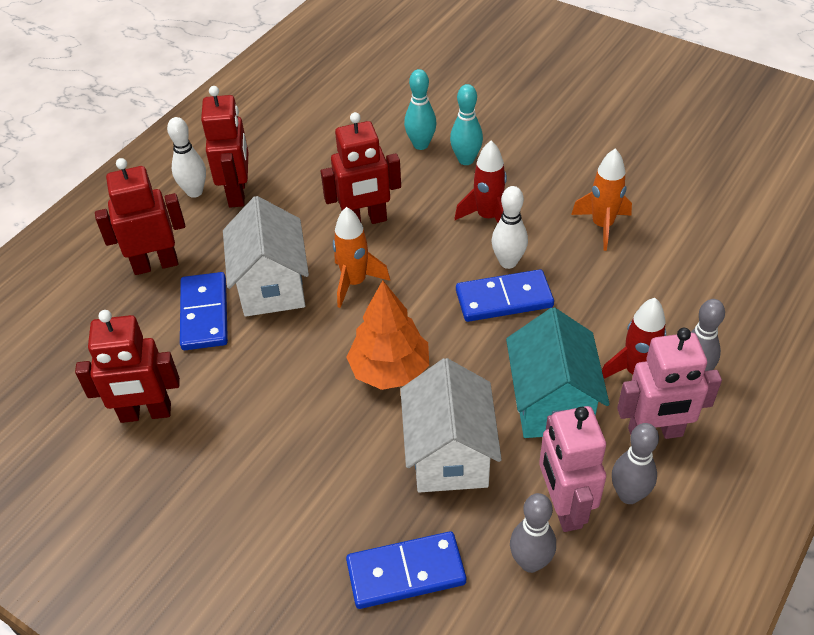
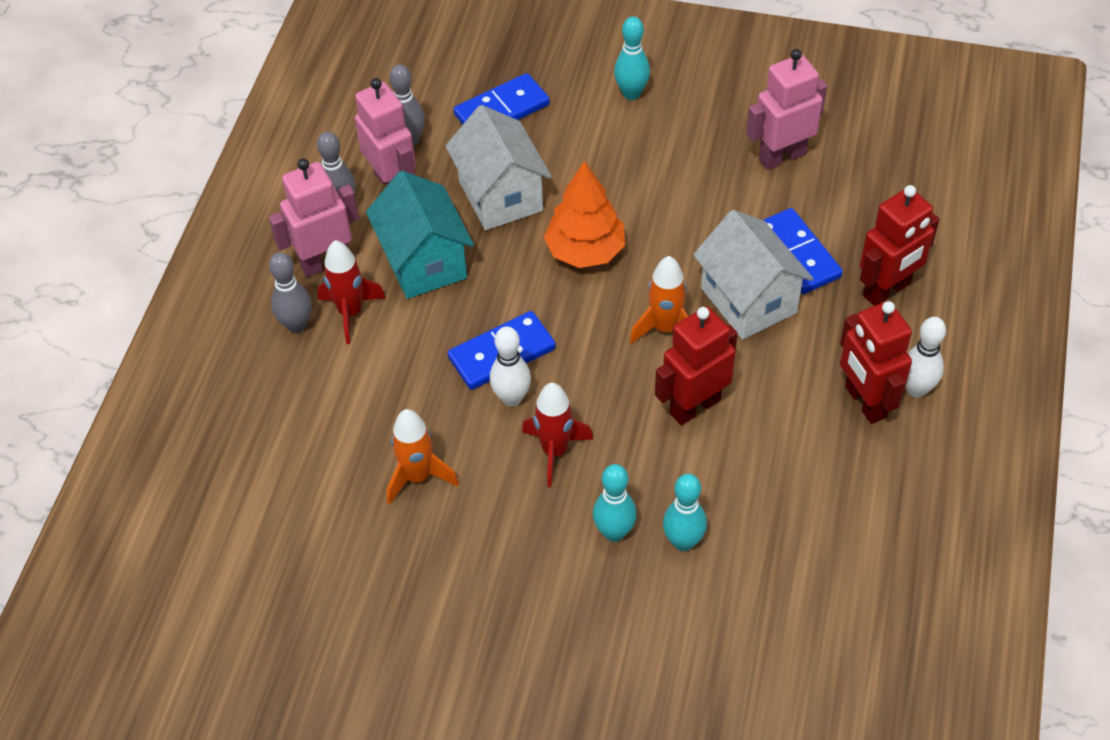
camera: 160 degrees right, 5 degrees up
(146, 413) = (782, 156): red robot -> pink robot
(247, 545) = (631, 93): none -> turquoise bowling pin

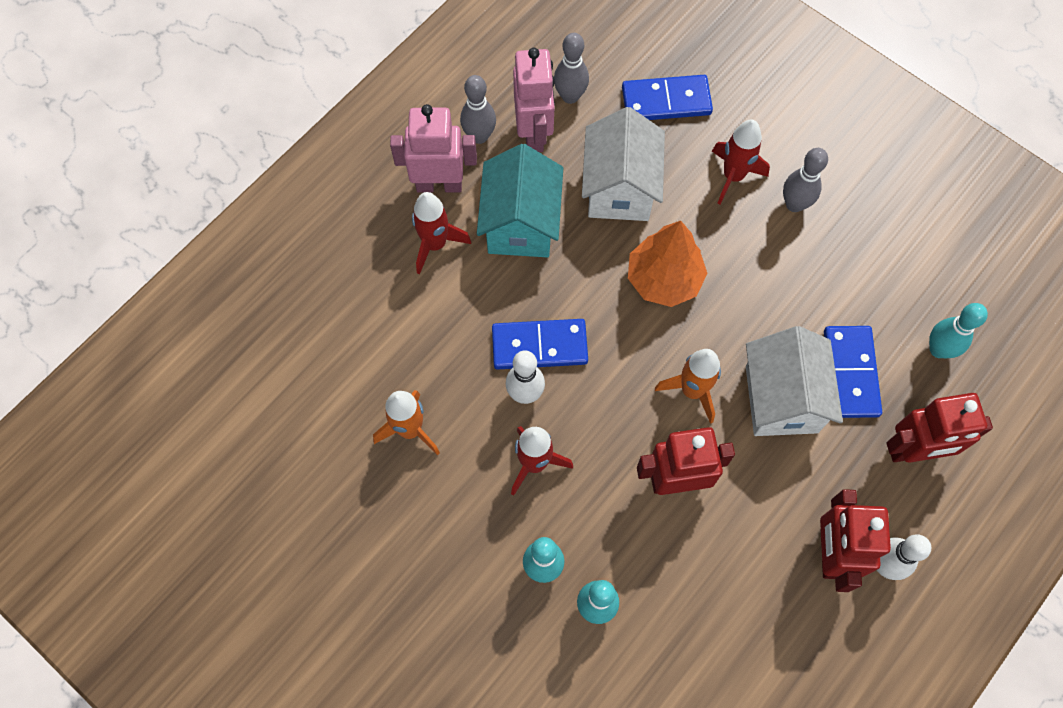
camera: 25 degrees right, 15 degrees up
(297, 325) = (385, 235): grey bowling pin -> grey bowling pin (794, 204)
(599, 144) = (733, 176): none -> red rocket
(631, 93) = (790, 136): turquoise bowling pin -> turquoise bowling pin (938, 349)
(782, 156) = (893, 266): pink robot -> none

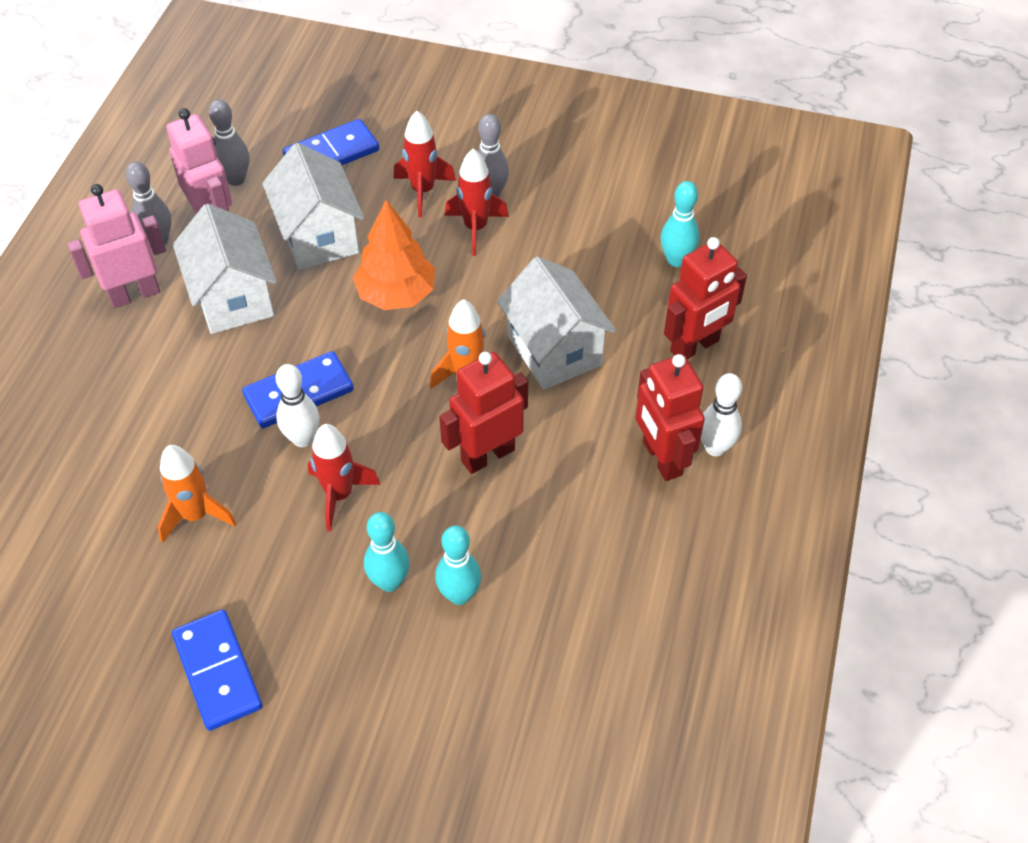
camera: 25 degrees left, 15 degrees down
(435, 244) = (152, 345): red rocket -> red rocket (475, 228)
(521, 224) = (233, 298): turquoise house -> white house
(850, 373) = (607, 307): blue domino -> blue domino (217, 672)

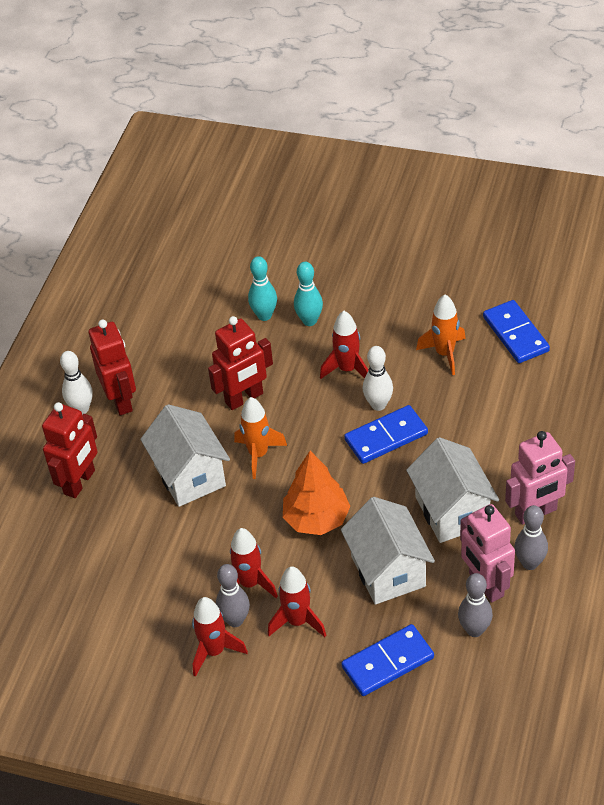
camera: 175 degrees left, 5 degrees down
(217, 672) = (411, 272): blue domino -> blue domino (516, 334)
(512, 166) = (214, 651): none -> red rocket
(676, 260) = (79, 557): turquoise bowling pin -> none
(695, 346) = (80, 482): red robot -> red robot turned 150 degrees clockwise

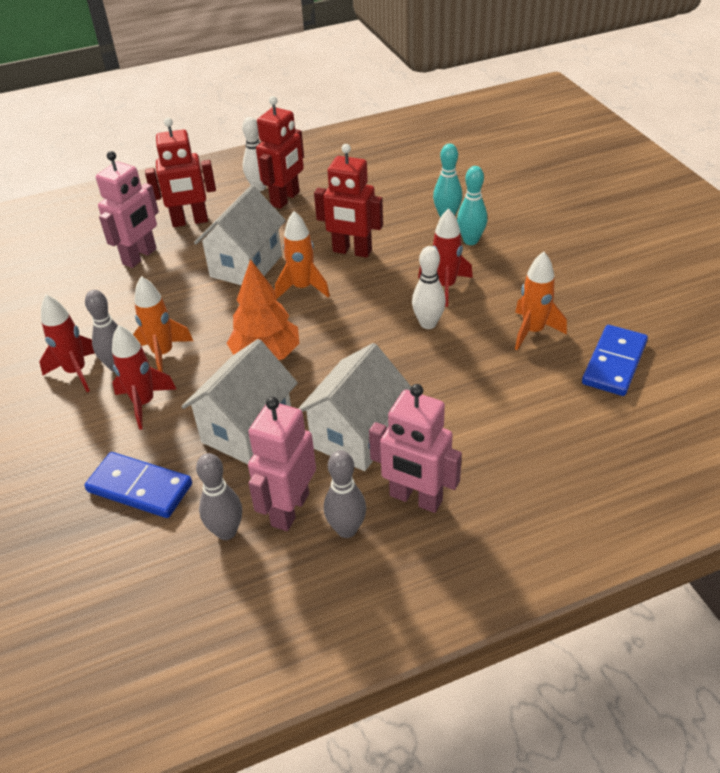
camera: 50 degrees right, 5 degrees down
(95, 542) = (140, 257): none -> pink robot
(249, 583) = (163, 354): red rocket -> orange rocket
(386, 437) = (398, 347): blue domino -> none

